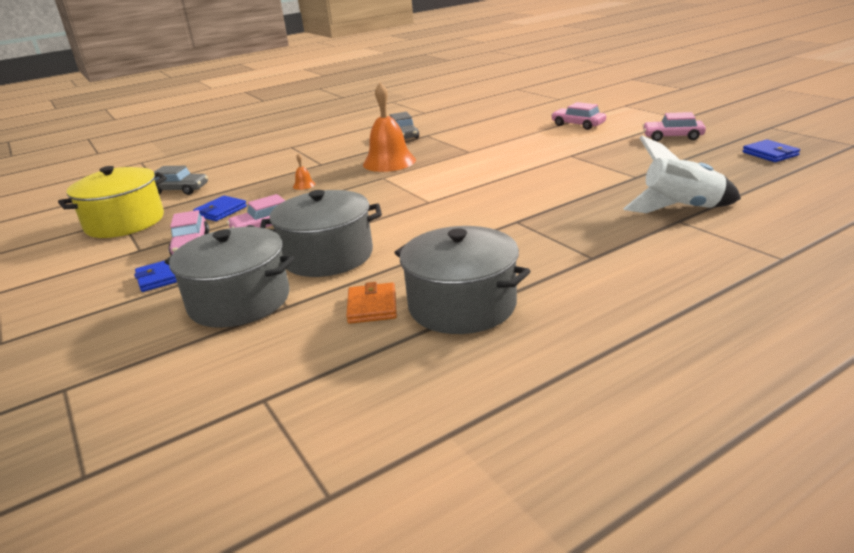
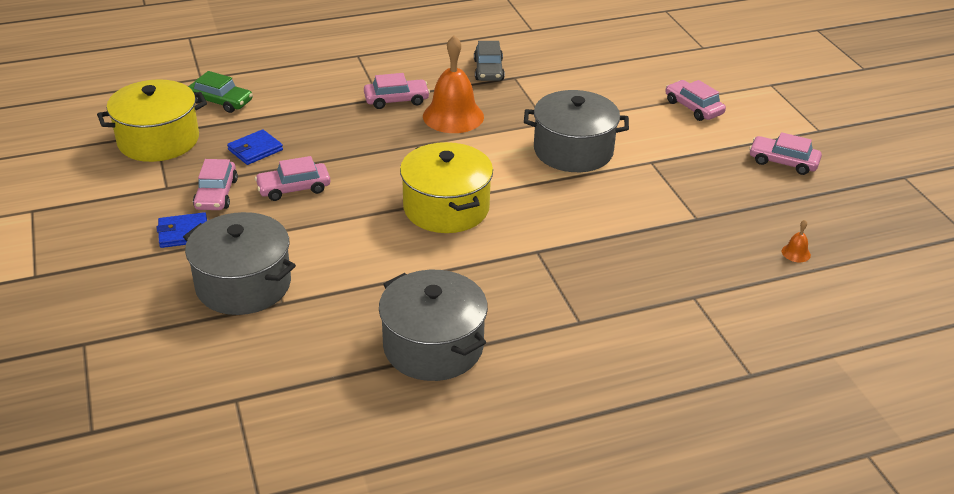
camera: 10 degrees right, 10 degrees up
(179, 190) = (221, 101): grey car -> green car
(304, 185) = (350, 131): orange bell -> orange bell (796, 253)
(328, 256) = (339, 248): grey pot -> grey pot (573, 151)
(336, 162) = (396, 100): none -> pink car
(372, 306) = (355, 325): orange wallet -> none
(415, 212) = (446, 208): none -> yellow pot
(681, 209) = (708, 281): white rocket -> none
(770, 154) = (864, 223): blue wallet -> none

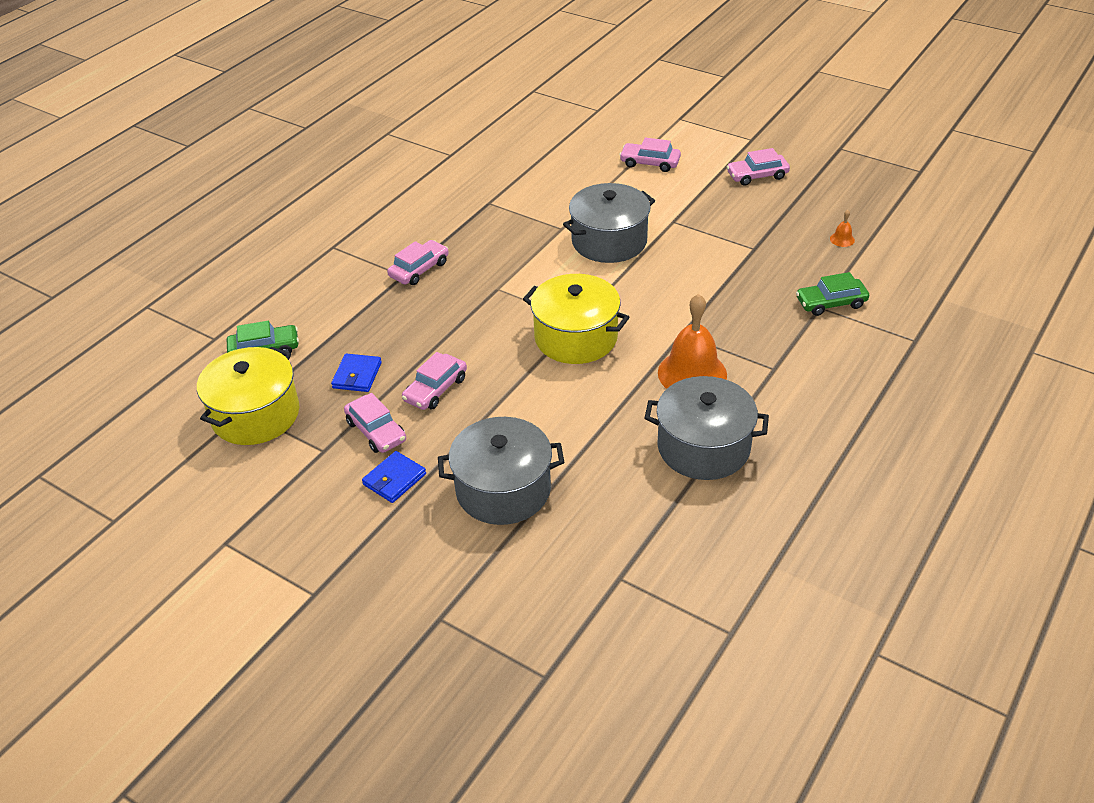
camera: 35 degrees left, 5 degrees up
(453, 116) = (483, 260): orange bell -> orange bell (692, 373)
(488, 70) = (460, 206): grey car -> none
(709, 299) = (831, 303): none -> green car

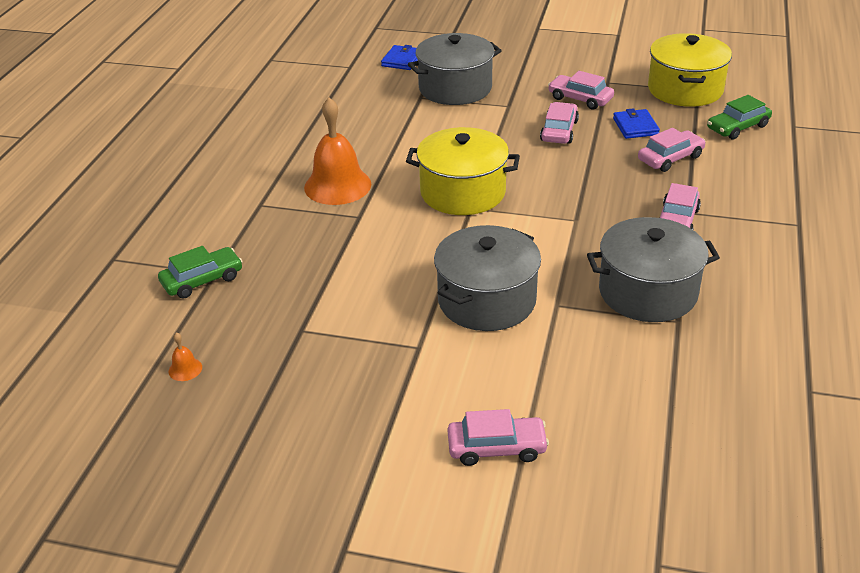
camera: 160 degrees right, 5 degrees down
(394, 479) = (539, 78): blue wallet -> blue wallet (402, 60)
(703, 447) = (312, 138): grey pot -> grey pot (647, 292)
(757, 175) = (318, 461): pink car -> pink car (670, 158)

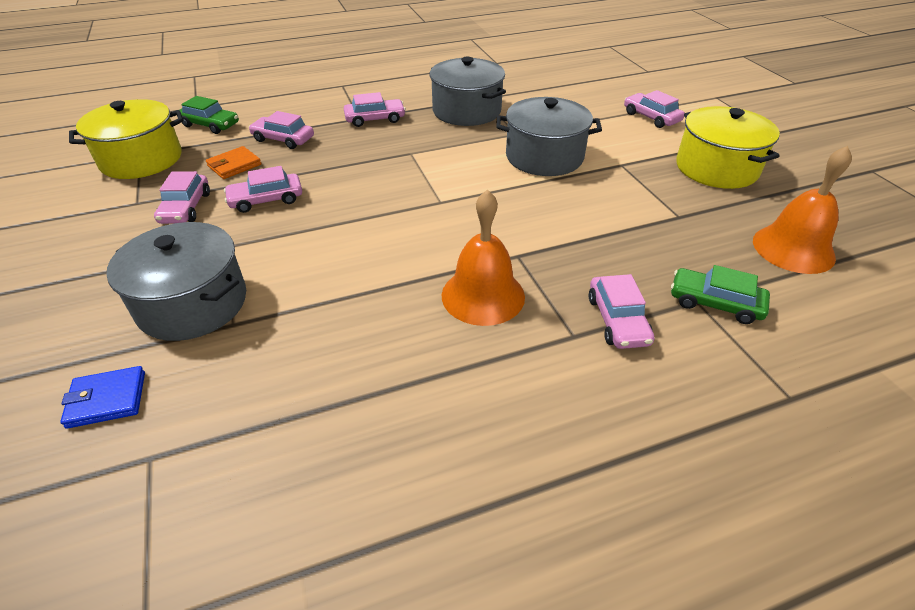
camera: 125 degrees left, 5 degrees up
(185, 369) = (793, 248): orange bell -> orange bell, size x2.50
(248, 228) = (617, 320): none -> pink car
(463, 192) = (420, 214): yellow pot -> yellow pot (716, 168)
(635, 126) = (234, 165): blue wallet -> orange wallet

